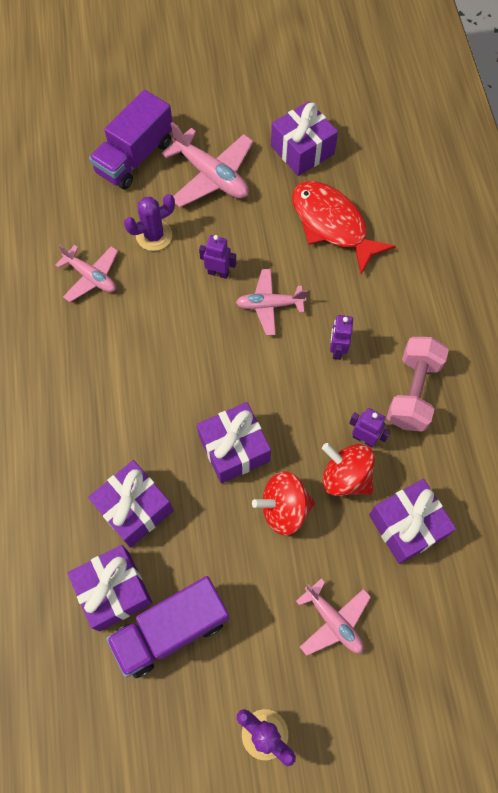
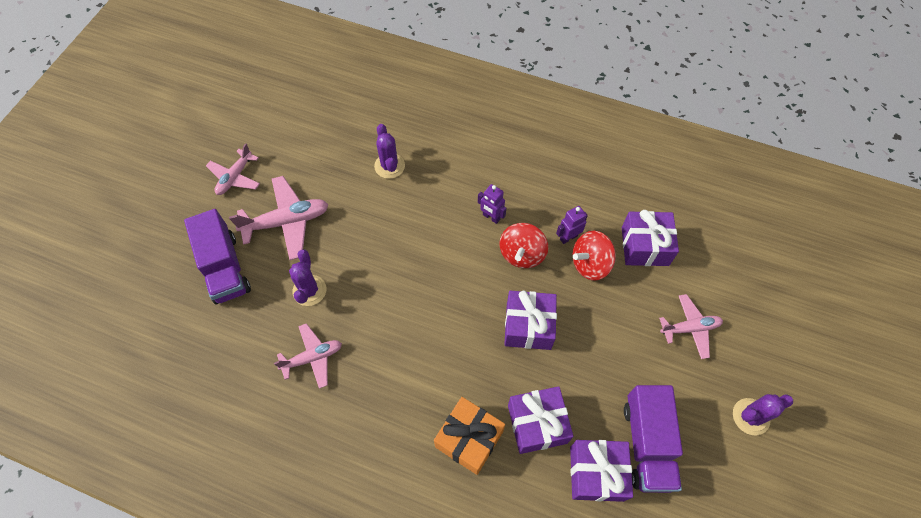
camera: 60 degrees left, 5 degrees down
(86, 452) = (469, 439): none -> orange gift
(218, 273) = (376, 261): purple robot -> none
(269, 305) = (427, 241): pink plane -> pink plane (235, 177)
(284, 509) = (593, 317): red spinning top -> red spinning top (522, 254)
(302, 150) = (312, 150): purple gift -> none
(332, 225) = (389, 166): red fish -> purple cactus
(412, 392) = (551, 189): pink dumbbell -> none

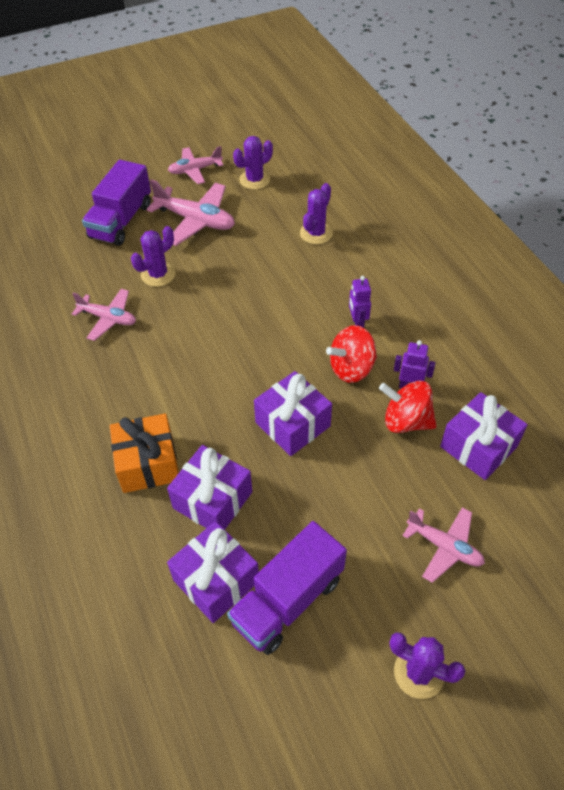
camera: 45 degrees right, 10 degrees down
(294, 152) = (254, 180): none -> purple cactus

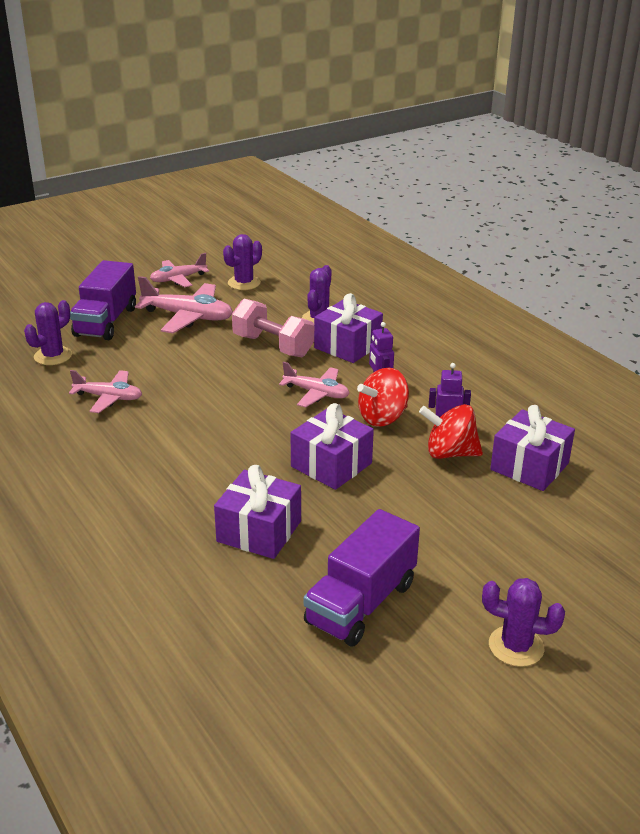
camera: 10 degrees left, 20 degrees down
(148, 463) = (180, 508): orange gift -> none
(158, 274) = (156, 360): purple cactus -> purple cactus (53, 356)
(216, 580) = (278, 595): purple gift -> purple gift (348, 346)
(267, 265) = (273, 346): none -> pink dumbbell
(444, 547) = (515, 545): pink plane -> pink plane (316, 393)

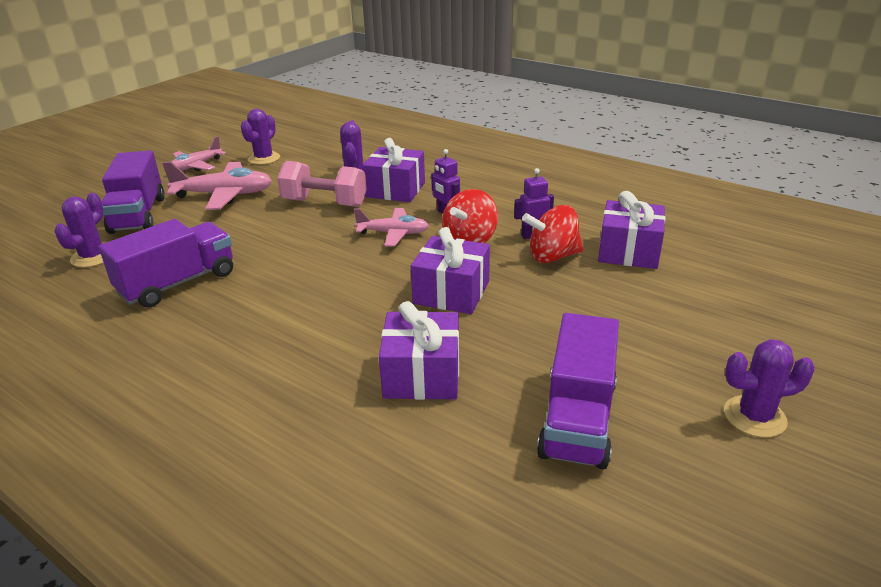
camera: 20 degrees left, 0 degrees up
(109, 398) = (178, 283): pink plane -> purple truck

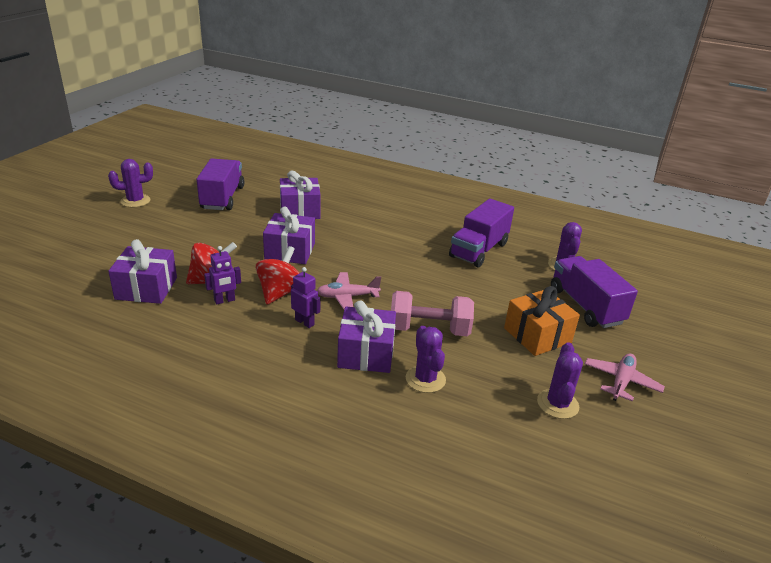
camera: 165 degrees right, 0 degrees up
(224, 195) = (537, 335): pink plane -> orange gift

